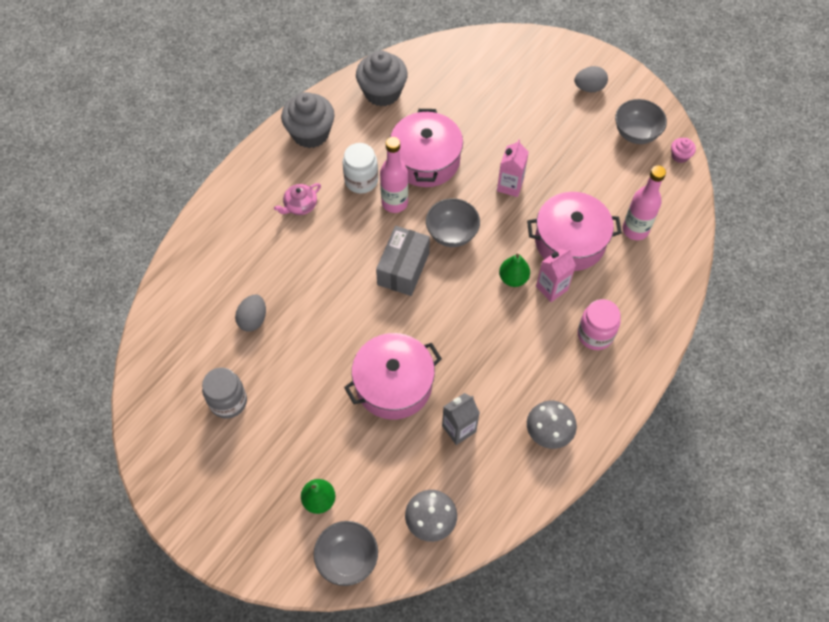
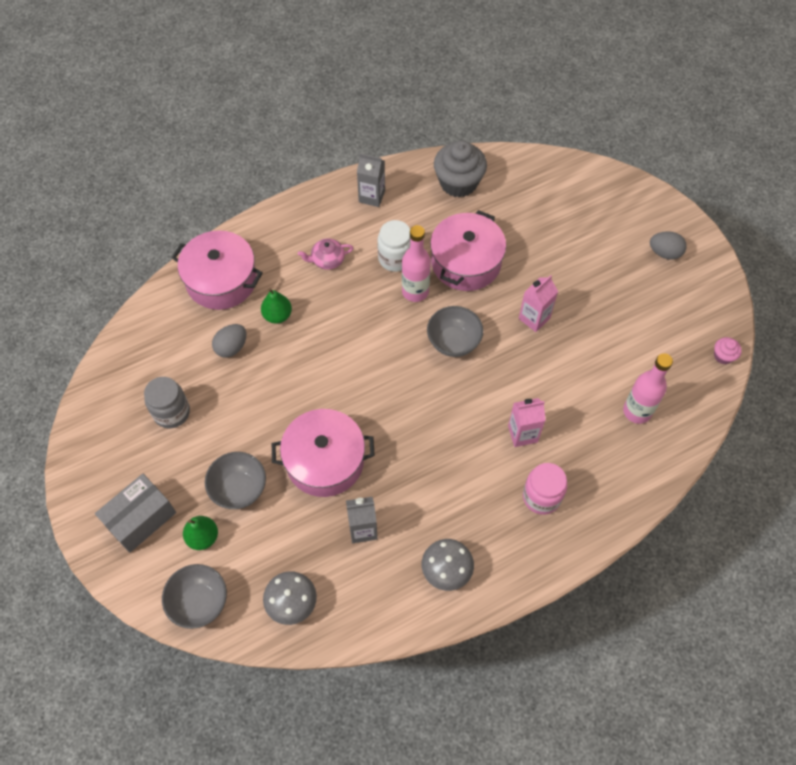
camera: 25 degrees right, 0 degrees up
(310, 133) = (372, 196): grey cupcake -> grey carton
(403, 269) = (390, 356): grey box -> grey box (140, 519)
(513, 278) = (490, 409): green pear -> green pear (277, 315)
(570, 241) = (565, 396): pink pot -> pink pot (221, 280)
(636, 133) = (689, 316): grey bowl -> grey bowl (239, 489)

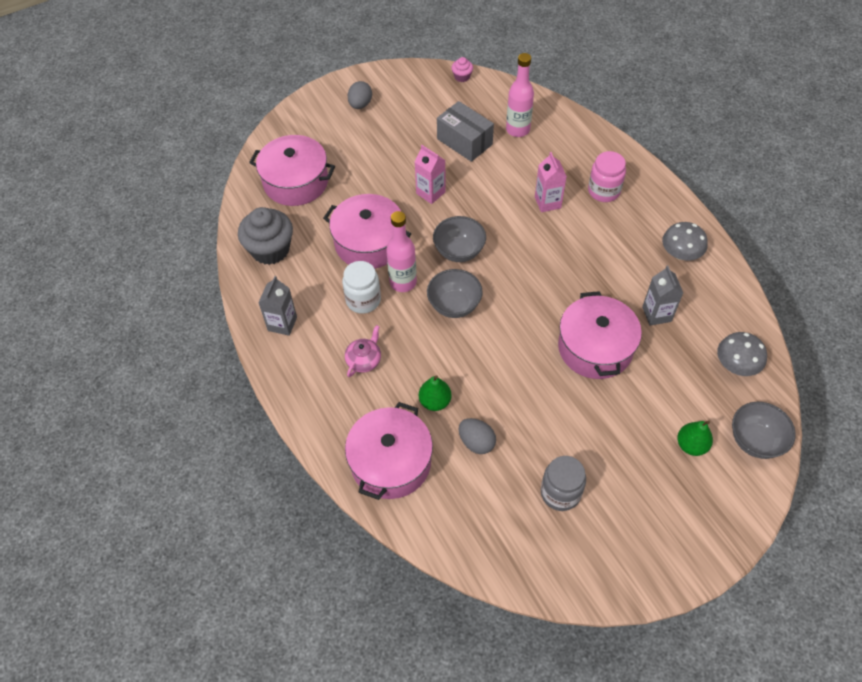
camera: 90 degrees left, 5 degrees down
(140, 519) = (684, 507): grey box -> grey box (464, 141)
(239, 489) = (636, 418): grey bowl -> grey bowl (454, 305)
(327, 260) = (364, 360): pink teapot -> pink teapot turned 135 degrees counterclockwise
(546, 199) = (296, 182): none -> pink pot

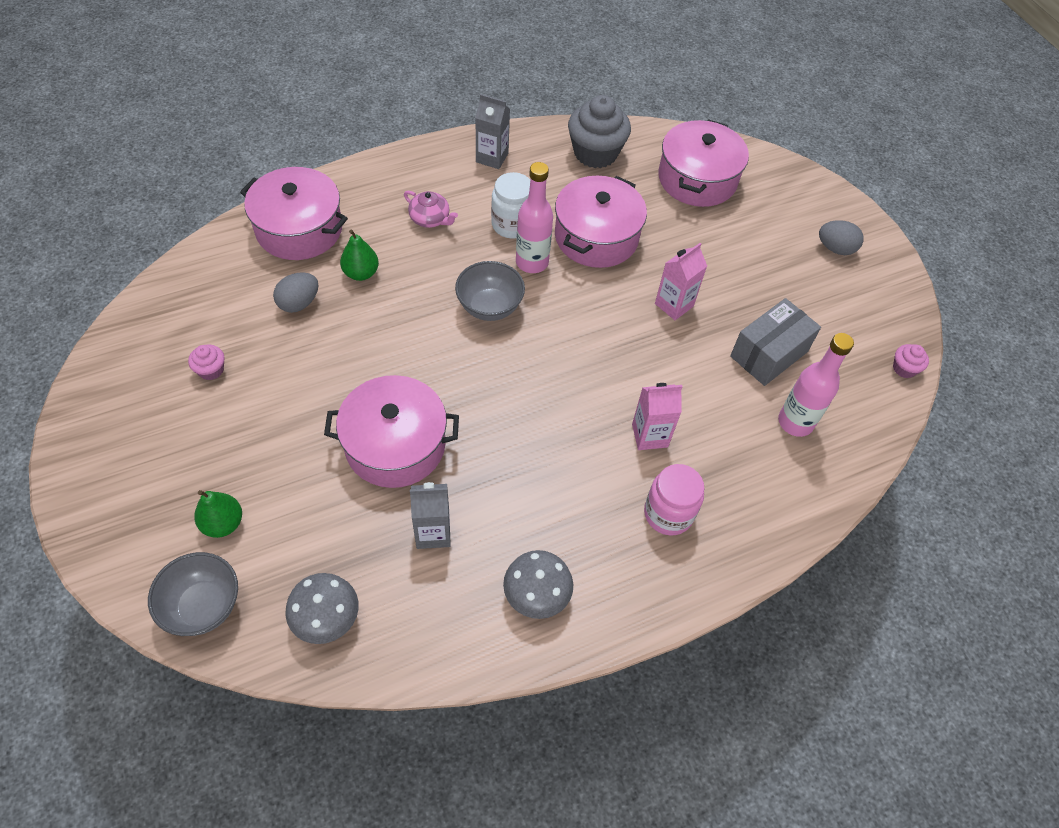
camera: 90 degrees right, 0 degrees up
(459, 251) = (573, 322): grey bowl -> none
(560, 493) = (211, 370): grey jar -> pink cupcake

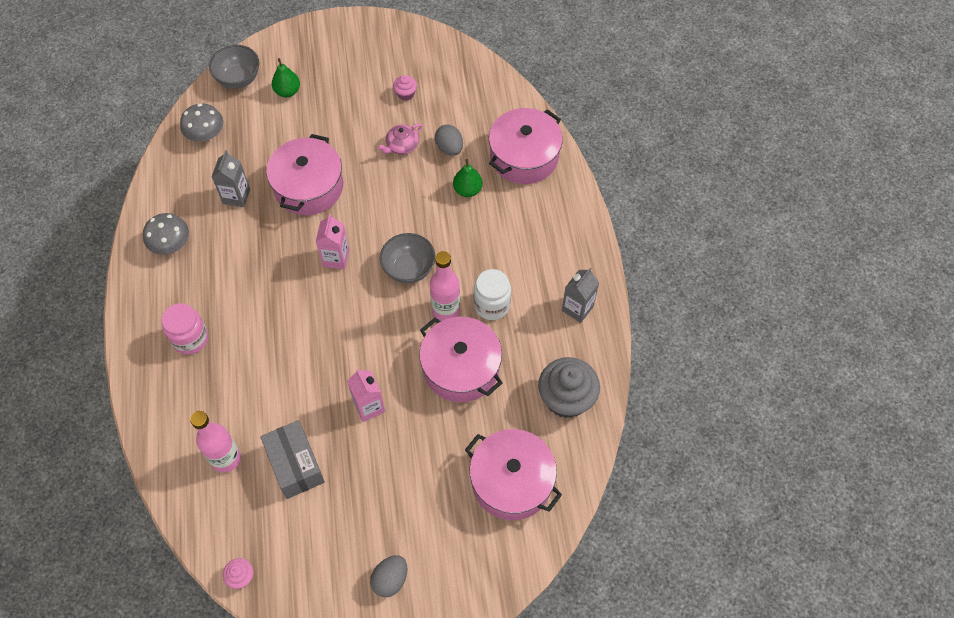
camera: 110 degrees right, 5 degrees up
(430, 219) = (513, 246): pink teapot -> pink teapot (402, 146)
(649, 435) = (255, 347): pink carton -> pink carton (336, 258)

